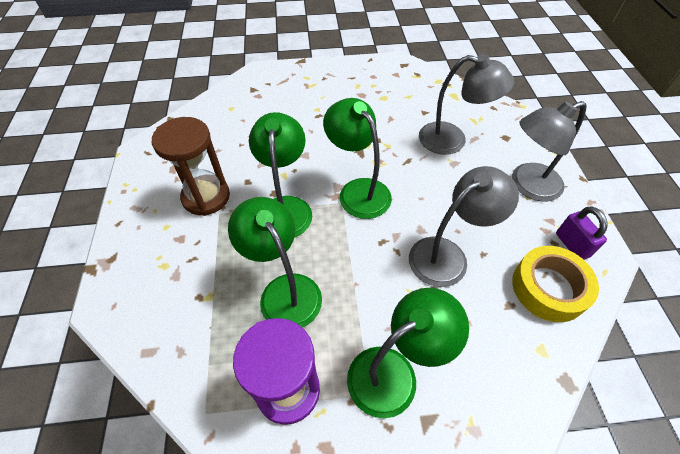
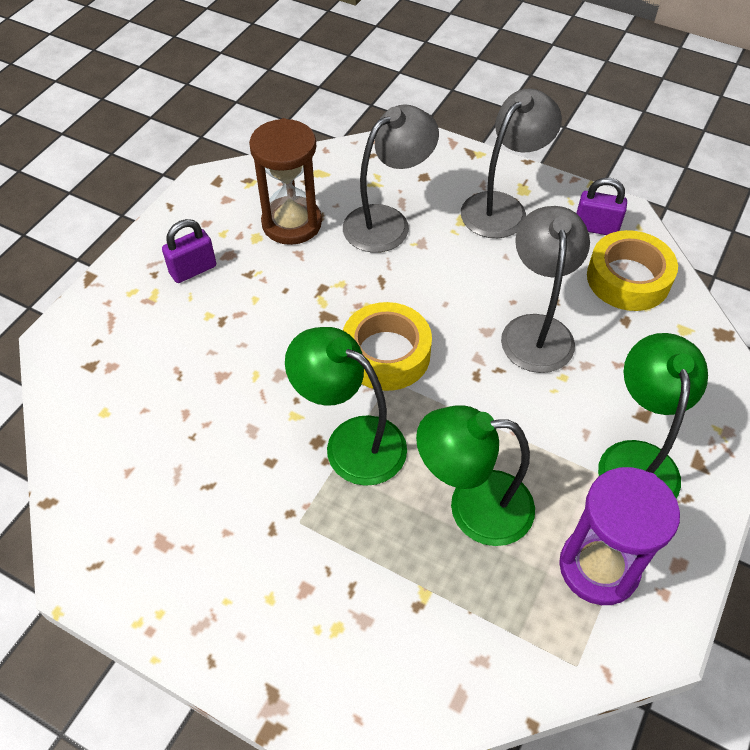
camera: 55 degrees left, 0 degrees up
(206, 197) = (256, 524): brown hourglass -> brown hourglass (292, 223)
(339, 88) = (193, 270): none -> purple padlock
(358, 190) = (386, 354): green lamp -> yellow tape
(527, 185) = (502, 207): grey lamp -> grey lamp turned 150 degrees counterclockwise

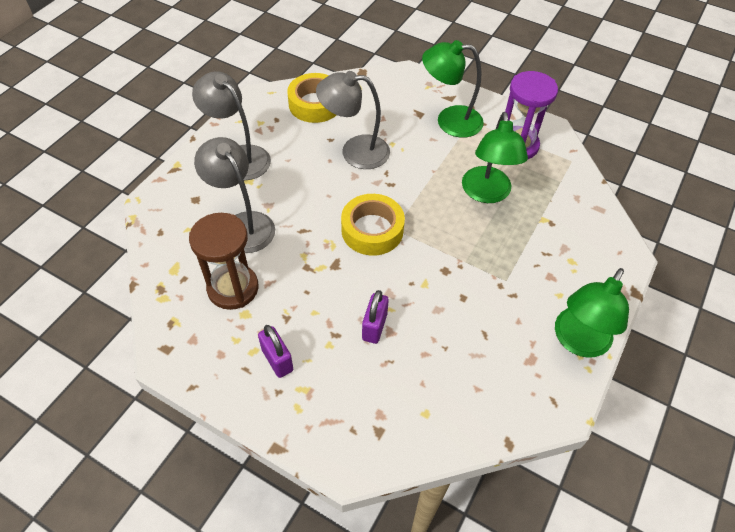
camera: 90 degrees left, 0 degrees up
(351, 442) = (444, 251): green lamp -> green lamp (578, 342)
(595, 228) = (268, 112): purple padlock -> purple padlock (374, 327)

